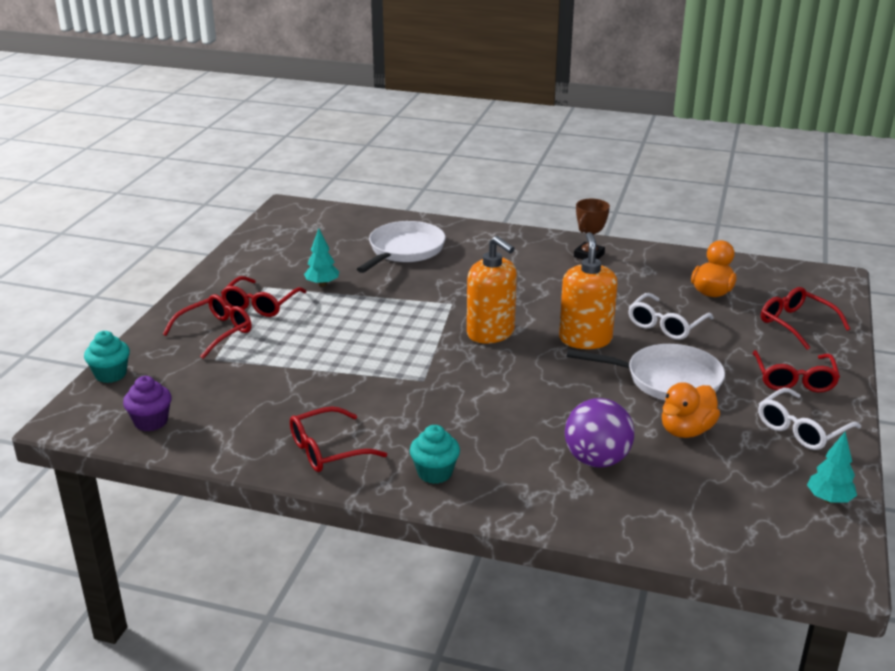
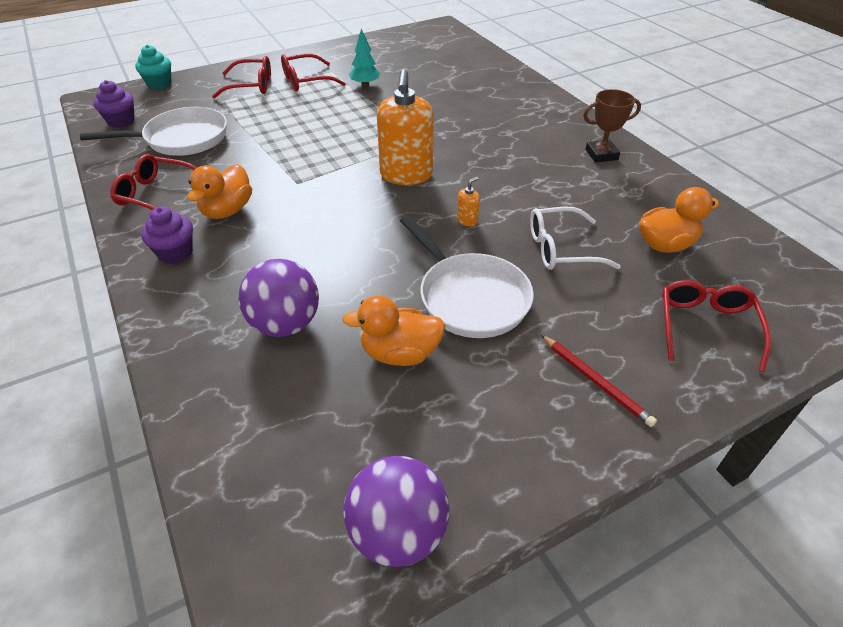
camera: 45 degrees right, 15 degrees up
(404, 250) = (460, 86): white pan -> white pan (181, 139)
(411, 426) = (227, 210): none -> orange duck
(435, 473) = (175, 253): turquoise cupcake -> purple cupcake
(585, 339) = (467, 220): orange soap dispenser -> orange soap dispenser, size x0.40
(794, 380) = (596, 381): red glasses -> red pencil
(801, 430) = (507, 436): white glasses -> none
(829, 499) = (398, 532): turquoise tree -> purple ball

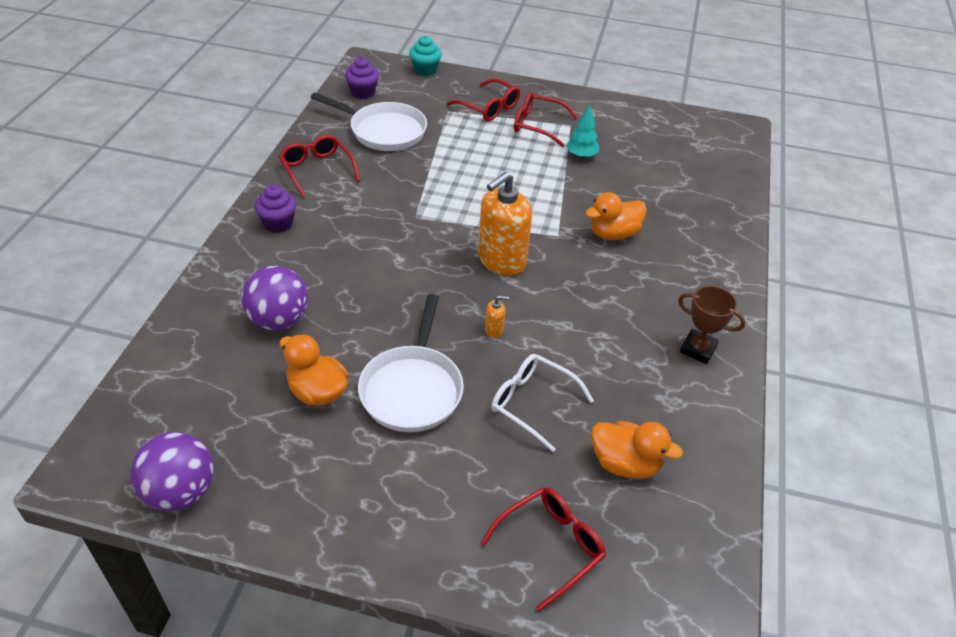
camera: 40 degrees right, 0 degrees up
(227, 210) = (344, 211): orange duck -> orange duck (613, 234)
(596, 381) = (410, 512): red pencil -> none

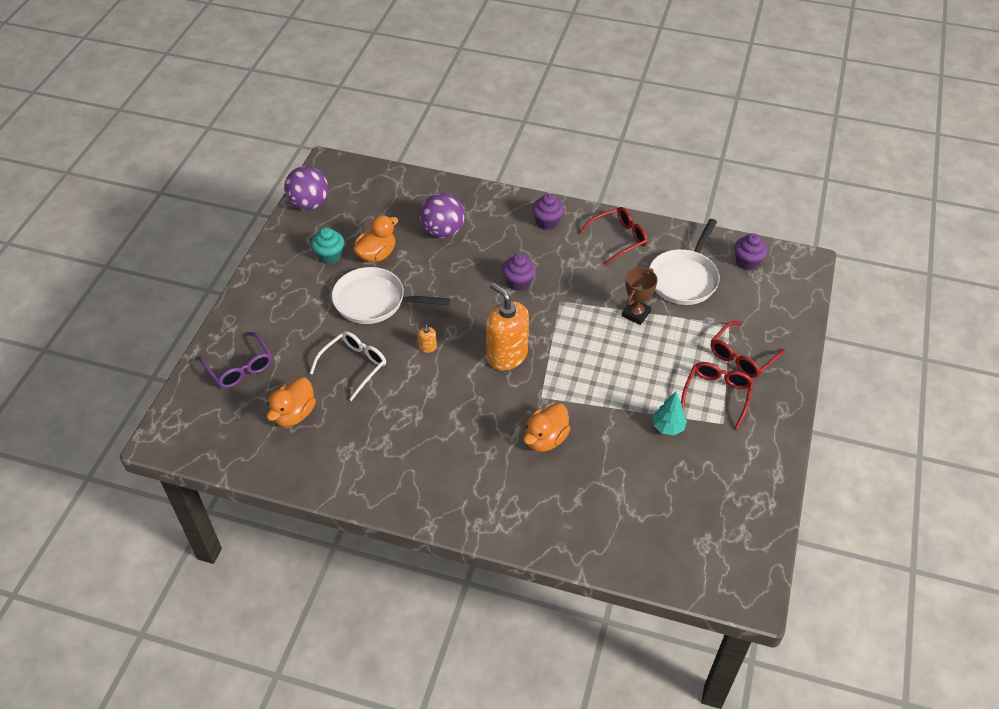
camera: 95 degrees right, 5 degrees up
(383, 250) = (518, 282): none -> purple cupcake
(425, 70) = (802, 307): turquoise cupcake -> turquoise cupcake (330, 256)
(552, 545) = (240, 368): red glasses -> purple glasses
(613, 234) = (545, 439): orange duck -> orange duck turned 120 degrees counterclockwise
(698, 349) = (398, 480): brown trophy -> brown trophy (636, 314)

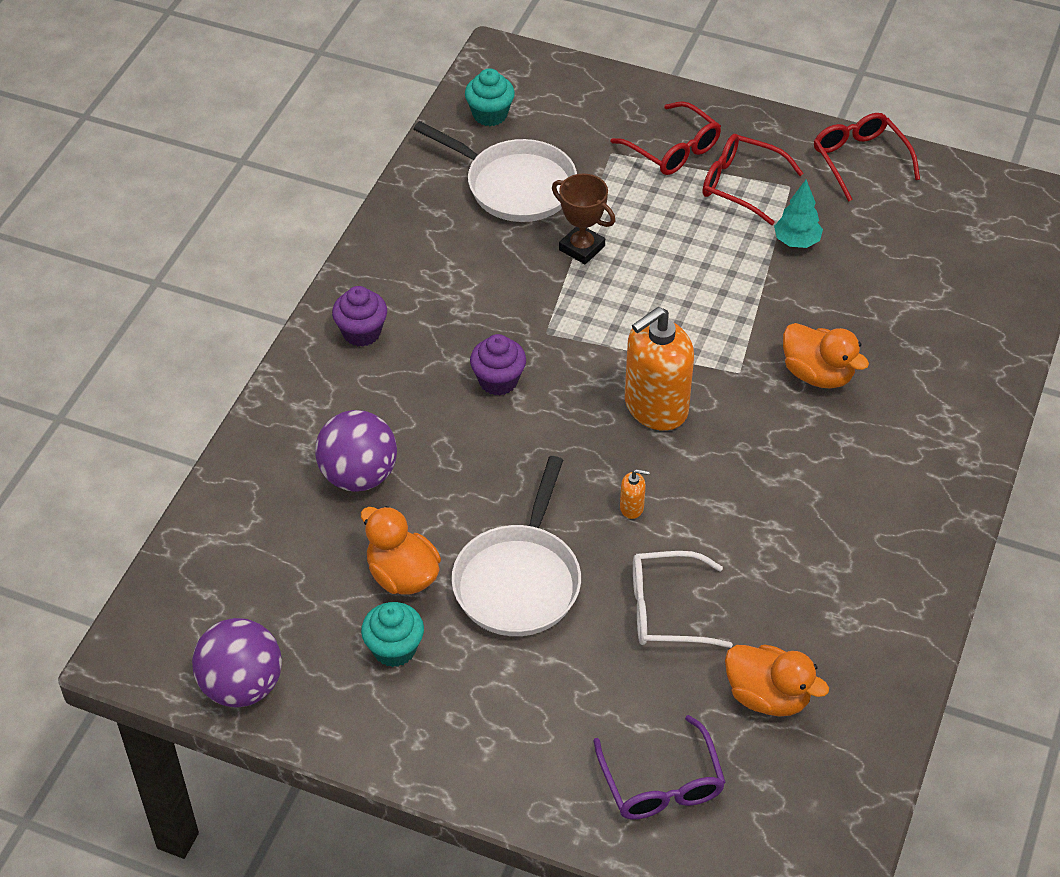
camera: 85 degrees left, 0 degrees up
(240, 368) = (662, 784): purple glasses -> purple glasses turned 105 degrees clockwise
(354, 365) = (665, 610): white glasses -> white glasses turned 45 degrees counterclockwise
(619, 238) = (416, 247): red glasses -> red glasses (859, 159)
(747, 262) = (490, 114): purple cupcake -> turquoise cupcake

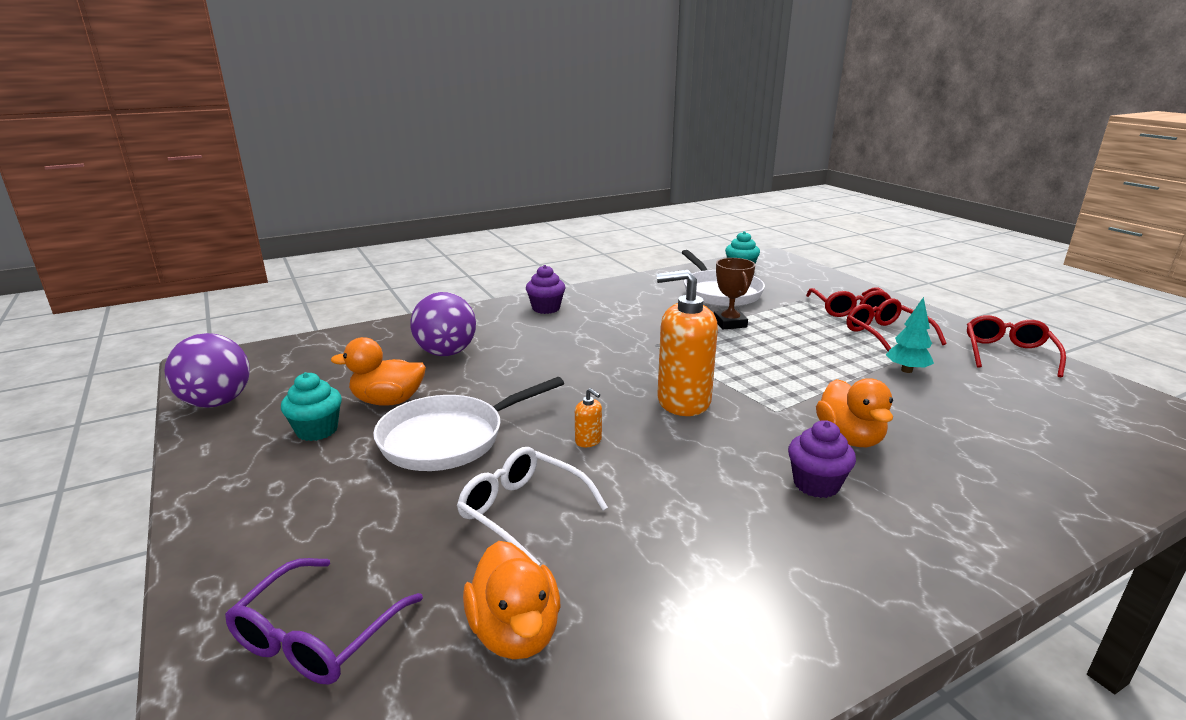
camera: 40 degrees right, 25 degrees down
(402, 575) = (388, 401): orange duck -> orange duck turned 90 degrees counterclockwise
(498, 381) = (592, 351): purple cupcake -> purple cupcake (816, 484)

